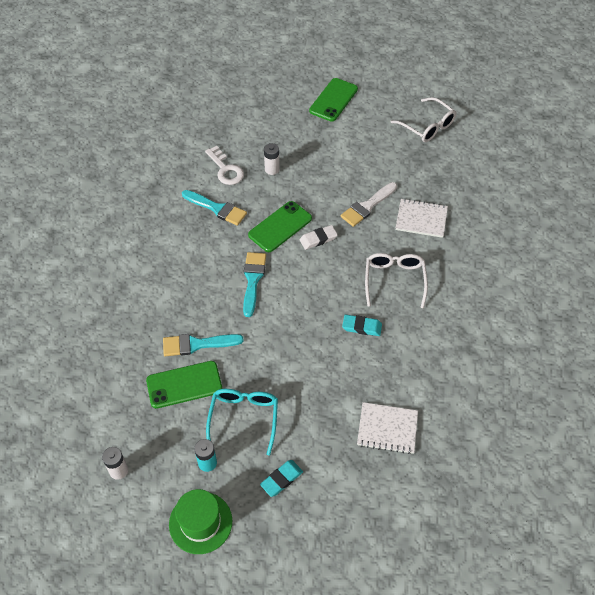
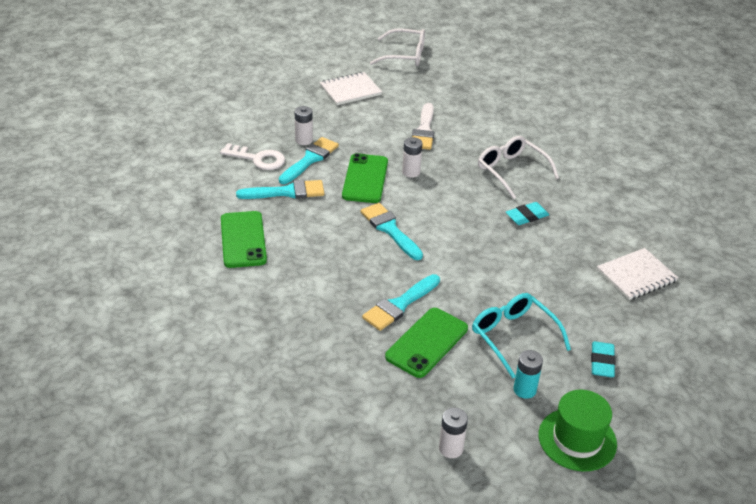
camera: 40 degrees left, 15 degrees down
(259, 189) = (310, 159): none -> turquoise brush
(318, 239) = (411, 172): white eraser -> white battery
(333, 100) = (298, 68): green phone -> green phone (243, 239)
(421, 219) = (479, 120): white notebook -> white notebook (350, 90)

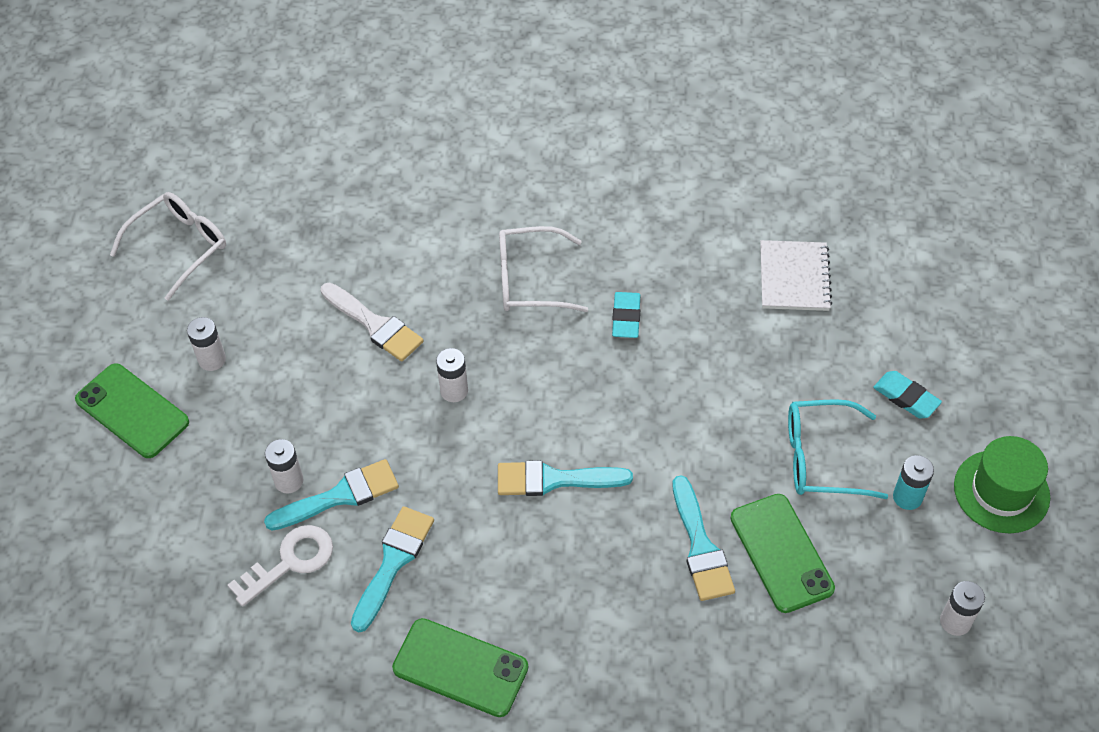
camera: 55 degrees left, 15 degrees up
(310, 159) = (340, 496): turquoise brush -> turquoise brush turned 90 degrees clockwise
(350, 90) = (212, 360): white notebook -> white battery
(365, 179) = (430, 452): green phone -> green phone (132, 411)

